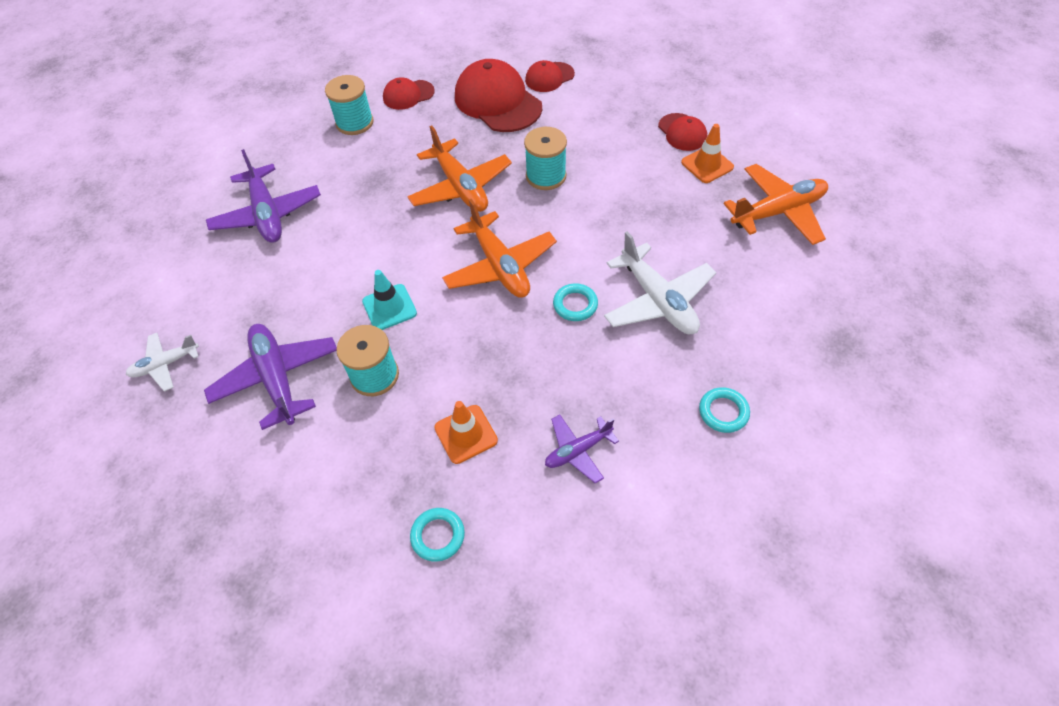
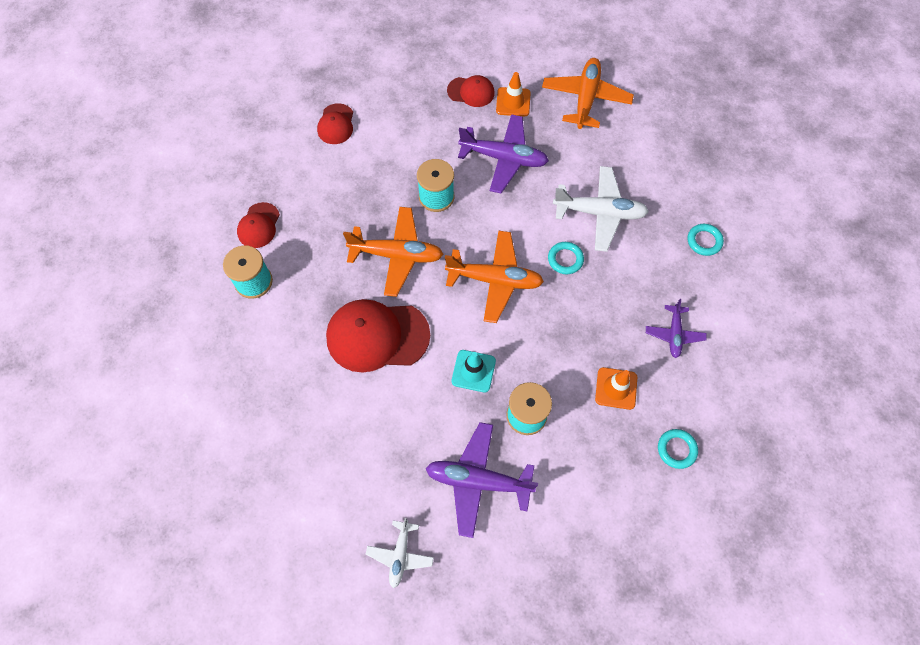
camera: 55 degrees left, 10 degrees up
(267, 214) = (301, 402): purple plane -> purple plane (503, 158)
(497, 101) = (329, 173): red cap -> red cap (377, 336)

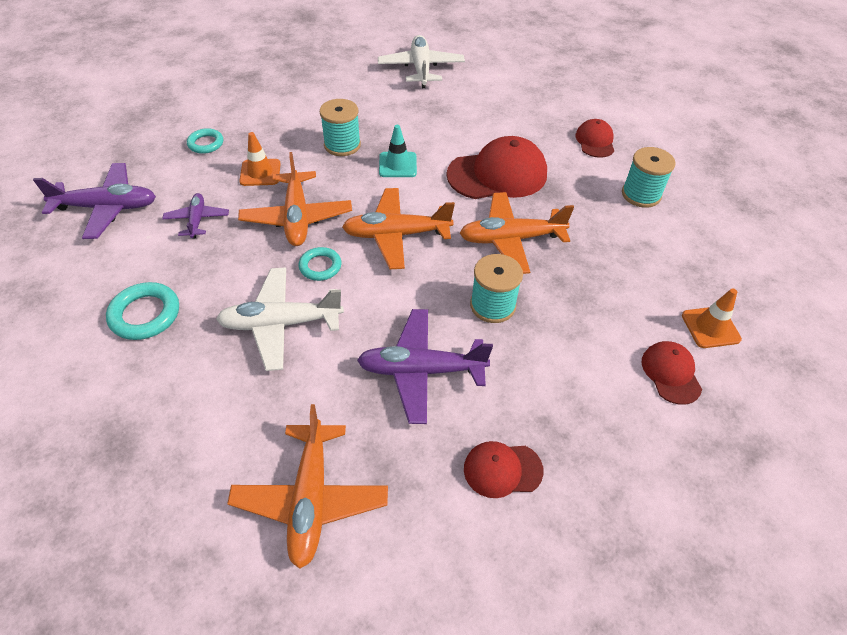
camera: 165 degrees right, 15 degrees down
(258, 225) = (675, 241): red cap -> red cap (595, 141)
(400, 555) = (421, 69): white plane -> white plane, size x1.74
(478, 481) = (374, 106): purple plane -> purple plane (107, 208)
(513, 102) = (430, 465): orange traffic cone -> orange traffic cone (710, 327)
(581, 319) = (297, 217): none -> orange plane
(704, 241) = (145, 314): turquoise ring -> turquoise ring, size x1.52

